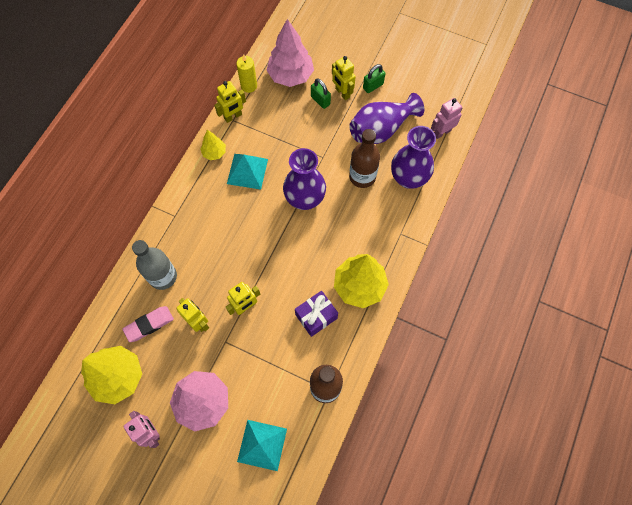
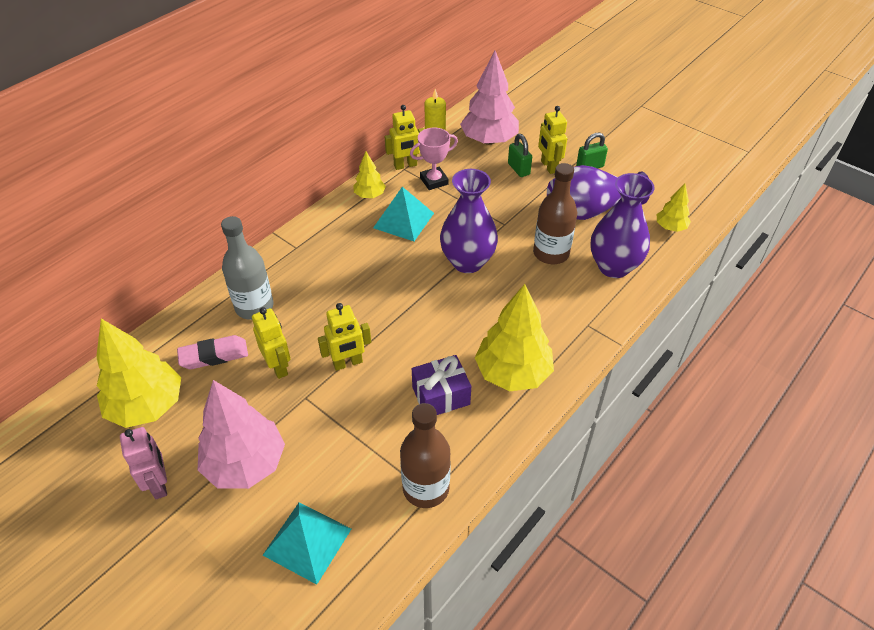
camera: 15 degrees right, 20 degrees down
(259, 127) = (434, 181): none -> pink trophy
(441, 132) = (670, 227): pink robot -> yellow tree

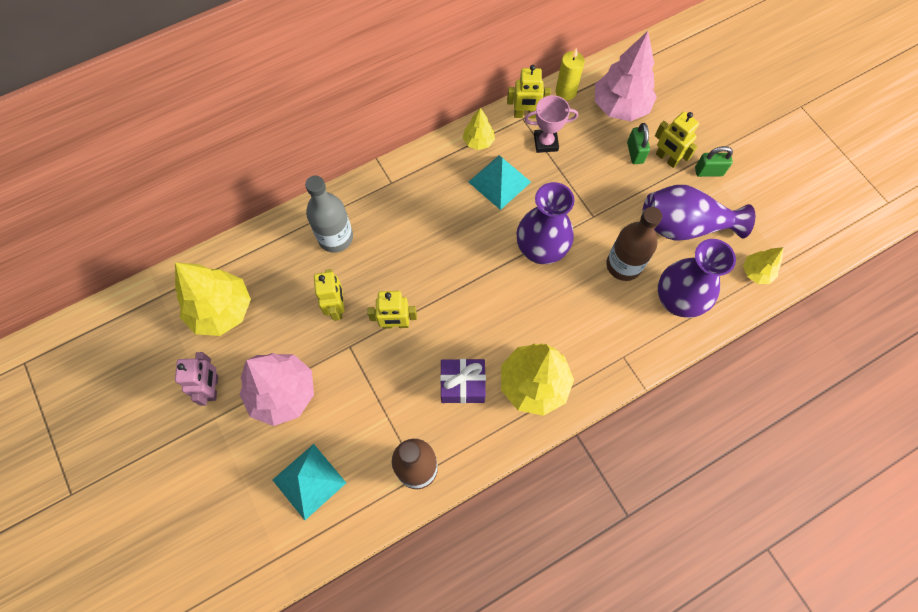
camera: 20 degrees right, 20 degrees up
(214, 355) = (288, 278): pink eraser -> none
(548, 166) = (666, 159): yellow robot -> yellow robot turned 45 degrees counterclockwise

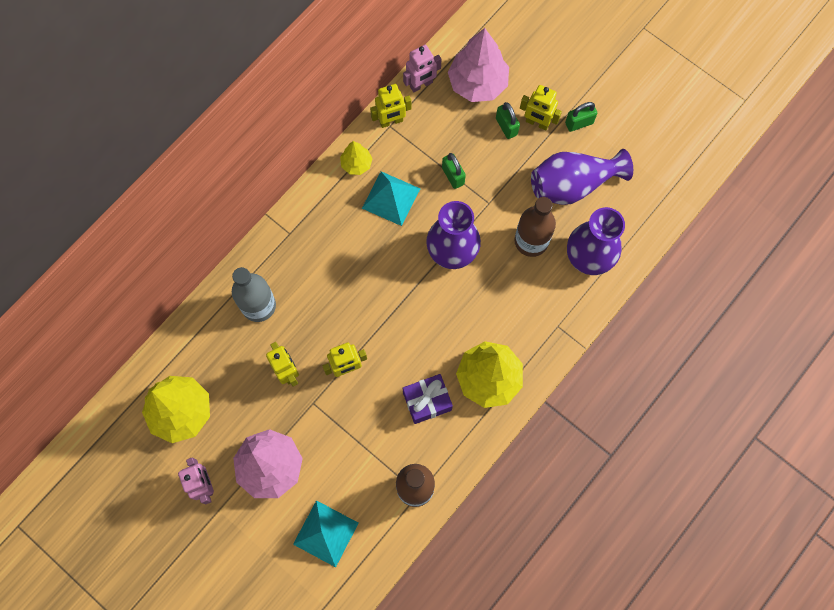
camera: 20 degrees left, 5 degrees up
(545, 142) = (420, 144): pink trophy -> none
(565, 92) = (421, 84): yellow candle -> pink robot
(567, 181) = (453, 176): none -> green padlock
(756, 272) = (649, 207): yellow tree -> none

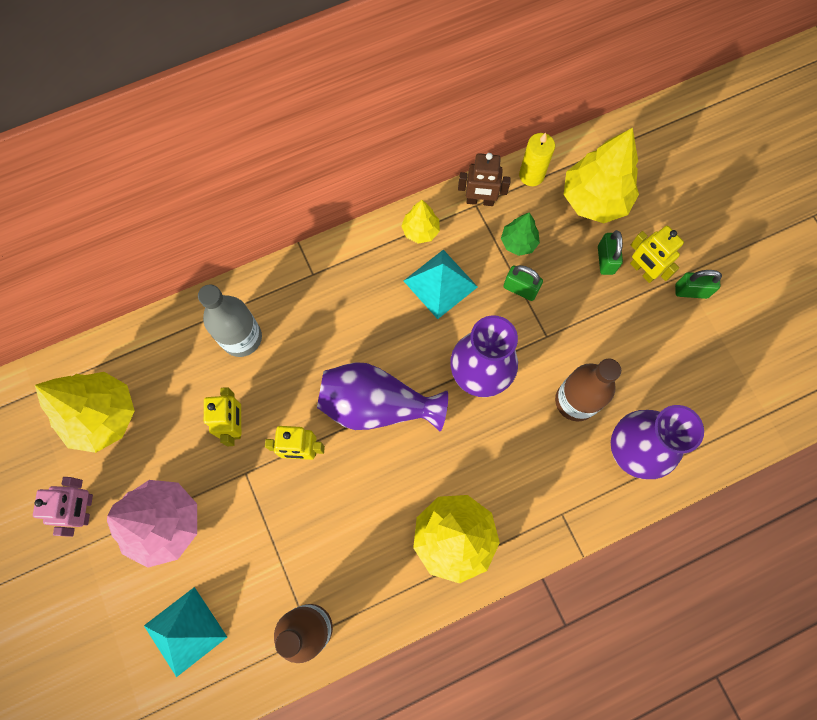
camera: 25 degrees right, 0 degrees up
(391, 121) = (480, 201): yellow robot -> brown robot
(421, 84) = (531, 175): pink robot -> yellow candle
(427, 401) = (371, 531): purple gift -> none
(435, 141) = (518, 242): none -> green tree
(453, 176) = (520, 289): green padlock -> green padlock turned 60 degrees counterclockwise
(477, 83) = (594, 200): pink tree -> yellow tree
(573, 185) = (653, 357): purple vase -> purple vase (377, 405)

